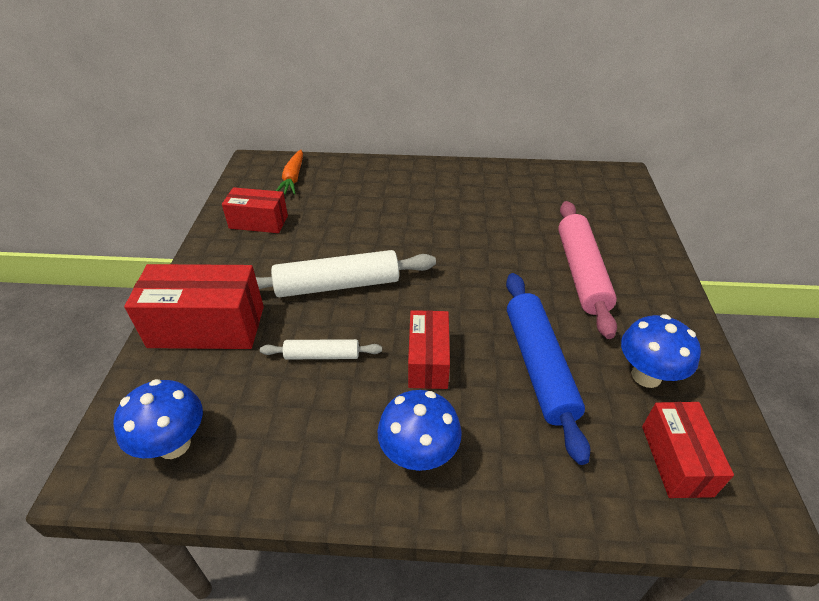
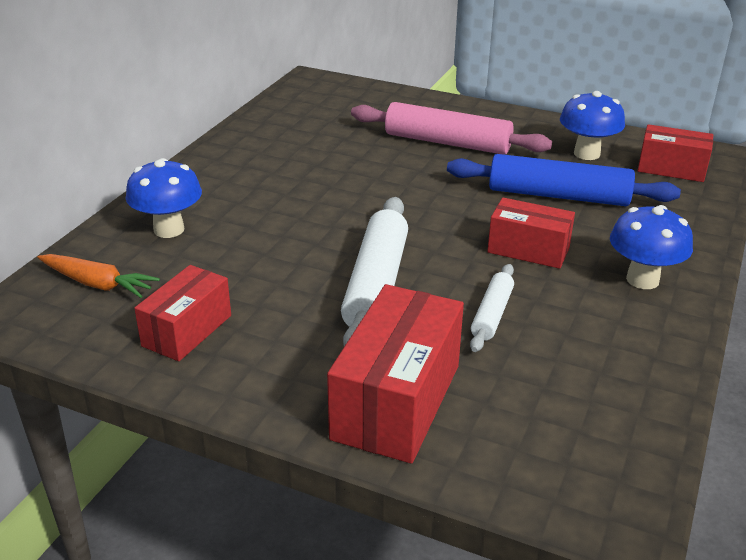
camera: 70 degrees left, 10 degrees down
(174, 444) = (591, 443): blue mushroom -> blue mushroom (169, 229)

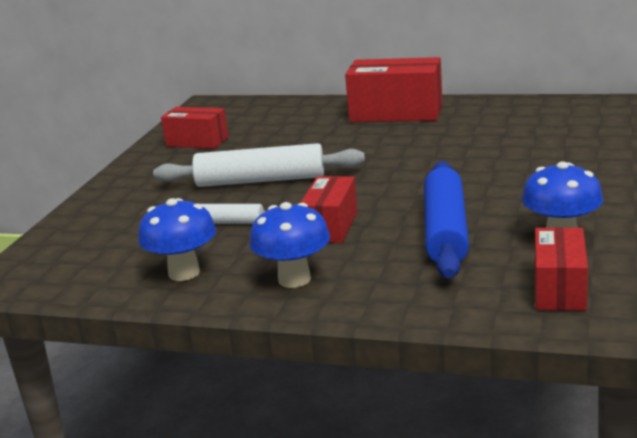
camera: 85 degrees right, 10 degrees down
(97, 284) = (244, 113): orange carrot -> none
(169, 229) = (315, 114): blue mushroom -> blue mushroom (184, 273)
(396, 401) = (124, 205): red box -> red box (396, 113)
(447, 143) = (529, 172): pink rolling pin -> none

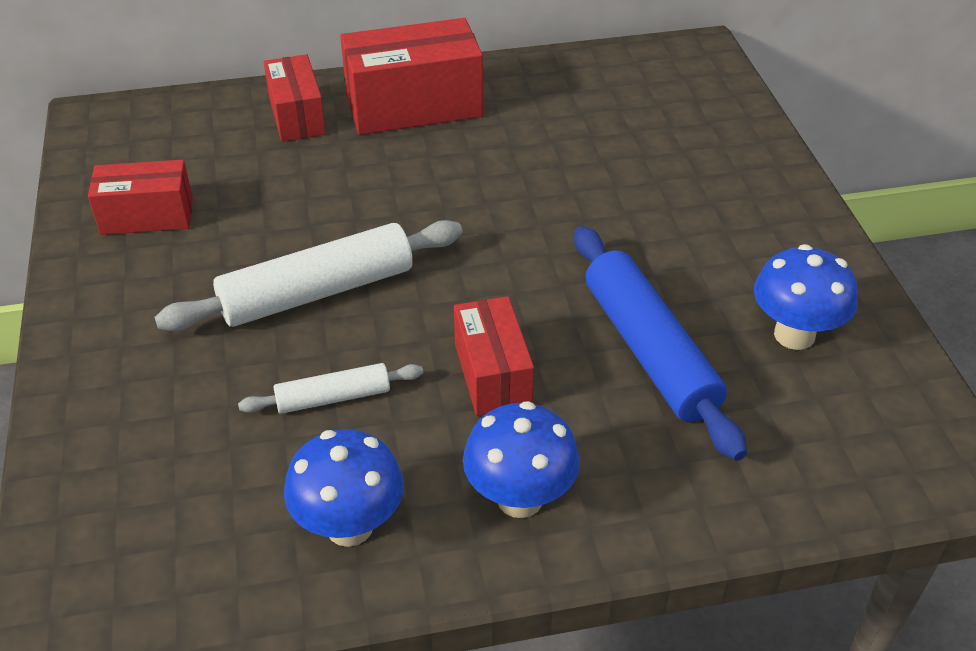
camera: 30 degrees left, 20 degrees up
(559, 288) = (853, 432): red box -> red box (297, 116)

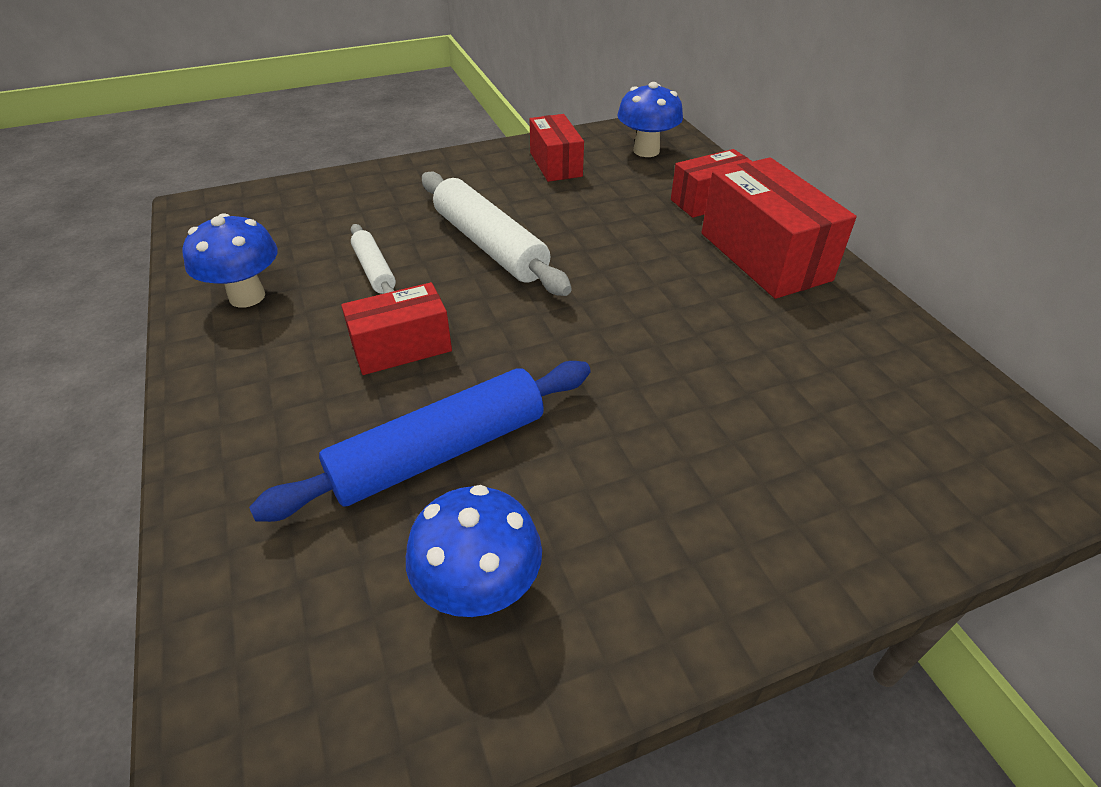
camera: 80 degrees right, 0 degrees up
(520, 499) = (257, 379): blue mushroom -> blue mushroom (646, 151)

